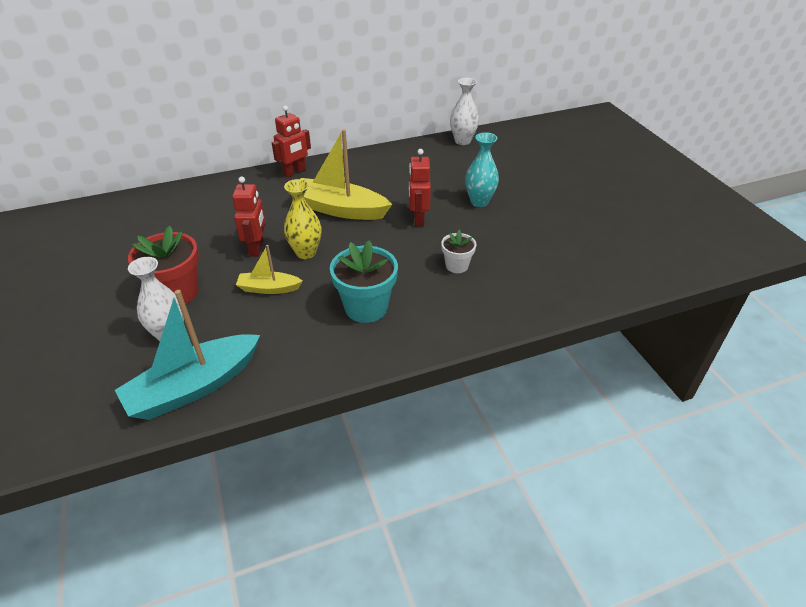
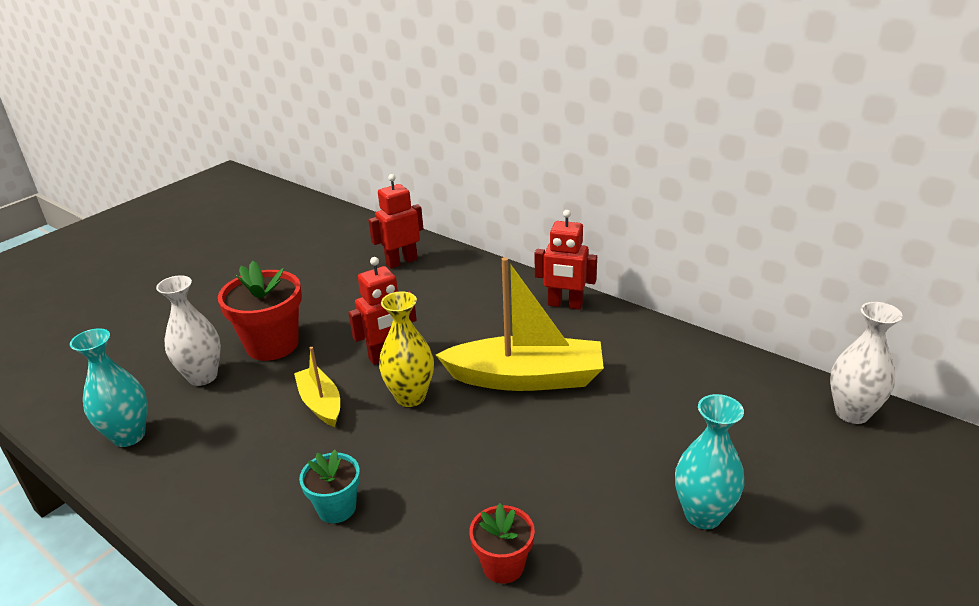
camera: 60 degrees right, 10 degrees down
(194, 387) = (129, 436): turquoise boat -> turquoise vase
(339, 209) = (526, 378): yellow boat -> yellow boat turned 105 degrees clockwise
(366, 307) = (337, 508): turquoise flower pot -> turquoise flower pot, size x0.57
(418, 219) = (581, 464): red robot -> red robot (401, 262)
(457, 266) = (503, 565): white flower pot -> red flower pot

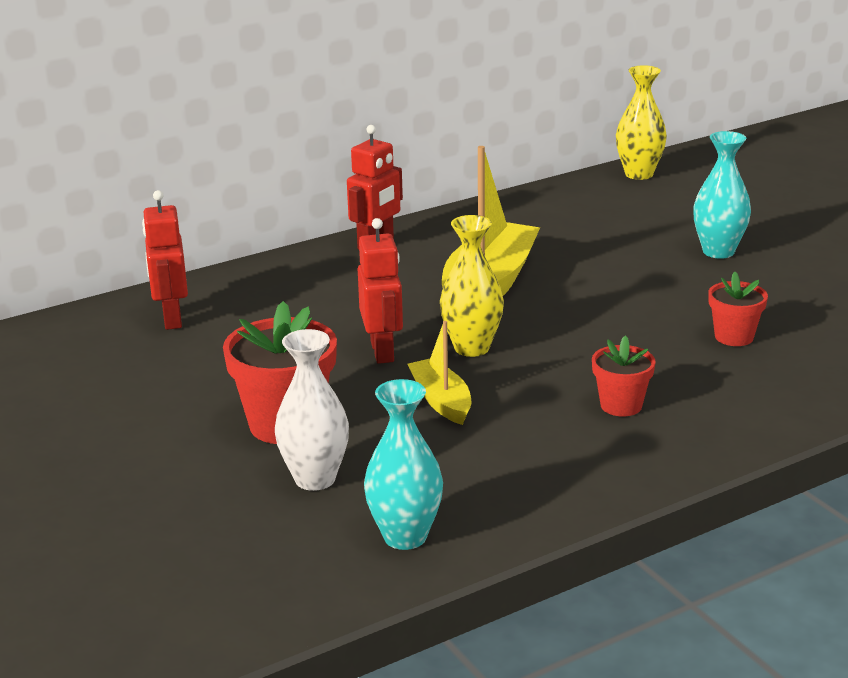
camera: 70 degrees left, 5 degrees down
(320, 403) = (441, 400): yellow boat -> yellow boat turned 75 degrees clockwise
(337, 508) = (621, 405): turquoise flower pot -> red flower pot
(852, 413) = (639, 174): white vase -> yellow vase

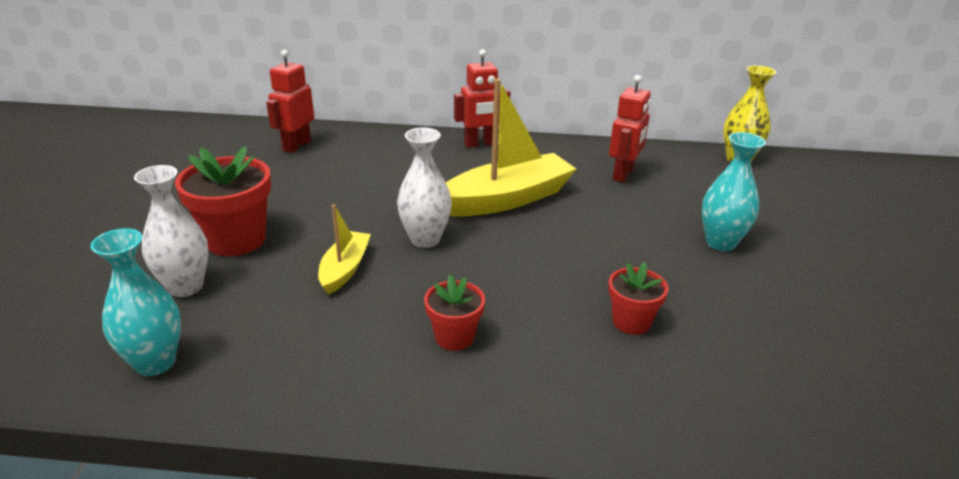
camera: 35 degrees right, 5 degrees up
(383, 352) = (368, 217): red robot -> red robot (623, 174)
(472, 348) = (425, 239): yellow vase -> white vase

